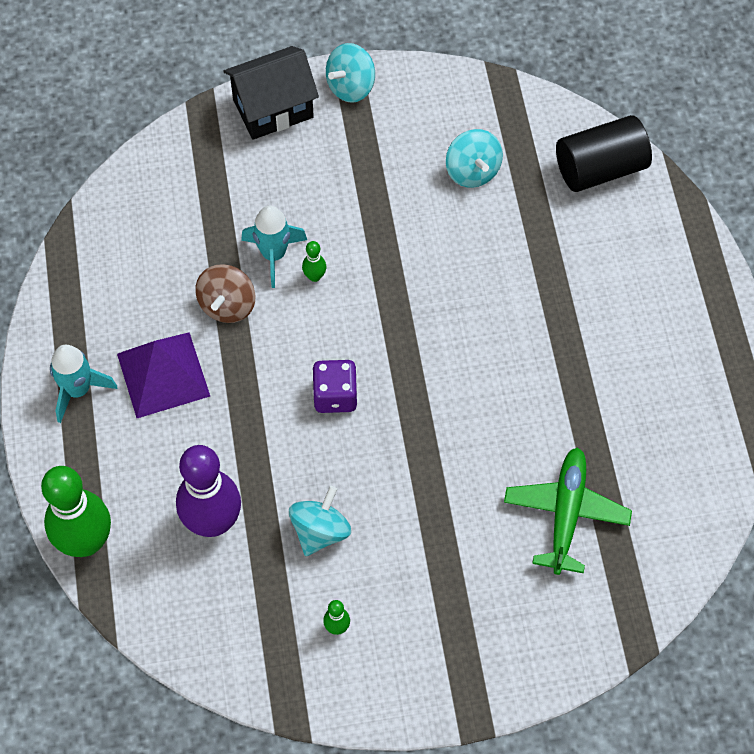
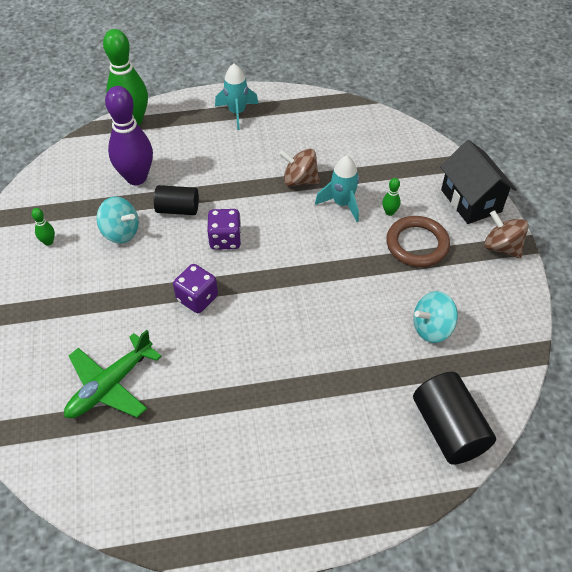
camera: 90 degrees right, 10 degrees down
(163, 374) = (246, 150): purple pyramid -> none
(278, 459) = (178, 209): none -> black cylinder
(314, 276) = (325, 227): green bowling pin -> green bowling pin (389, 212)
(346, 175) = (417, 244): none -> brown ring
(351, 86) = (502, 247): turquoise spinning top -> brown spinning top
(434, 424) = (197, 298): none -> purple dice
(566, 513) = (110, 385): green plane -> green plane turned 120 degrees clockwise

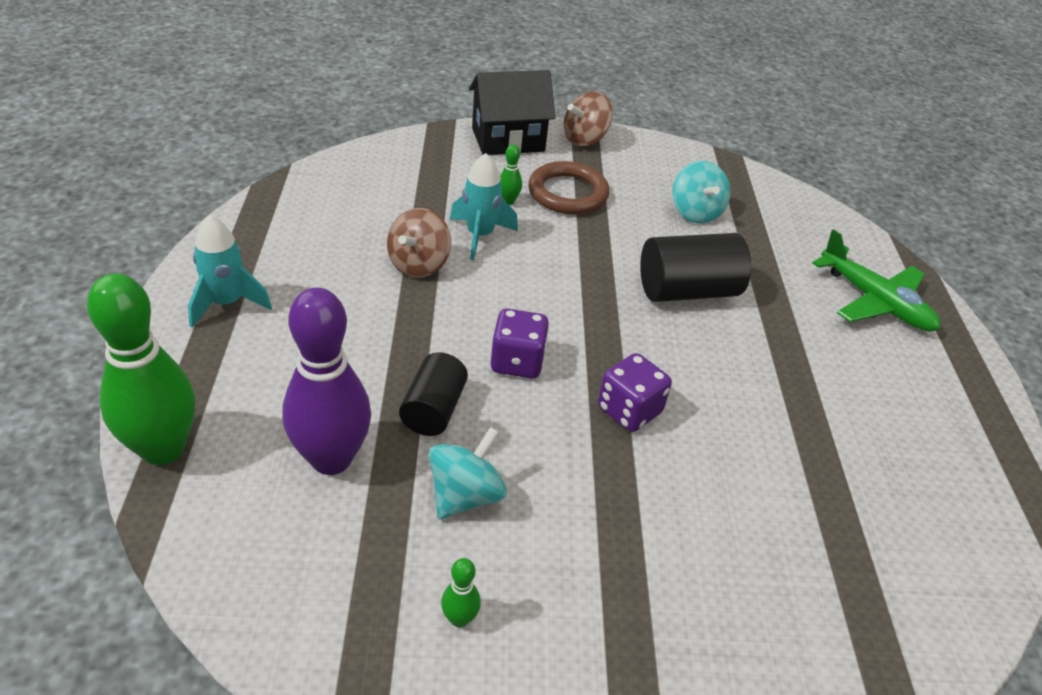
camera: 85 degrees left, 10 degrees down
(110, 385) = (791, 537): green plane -> green plane (875, 302)
(448, 429) = (826, 233): black cylinder -> black cylinder (687, 291)

